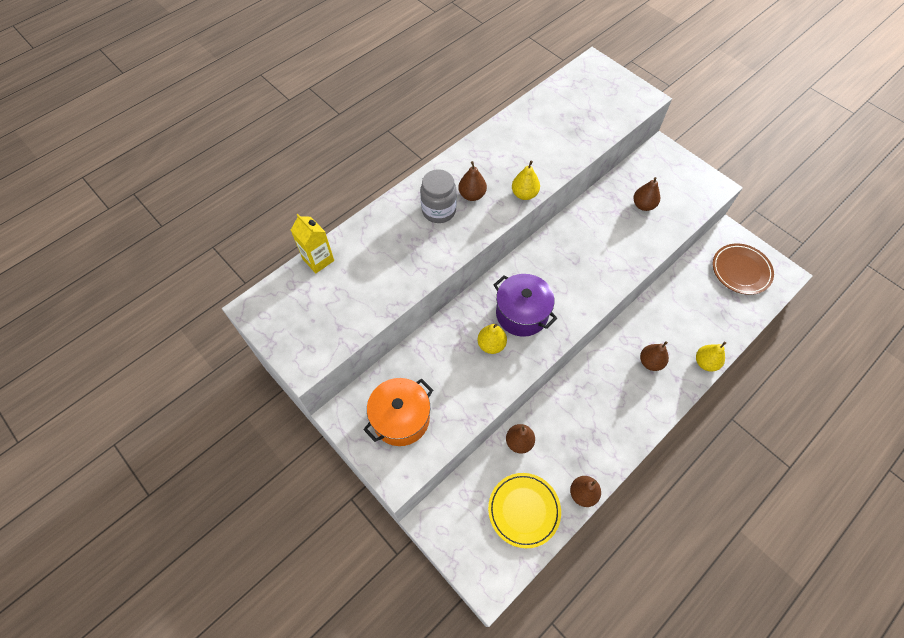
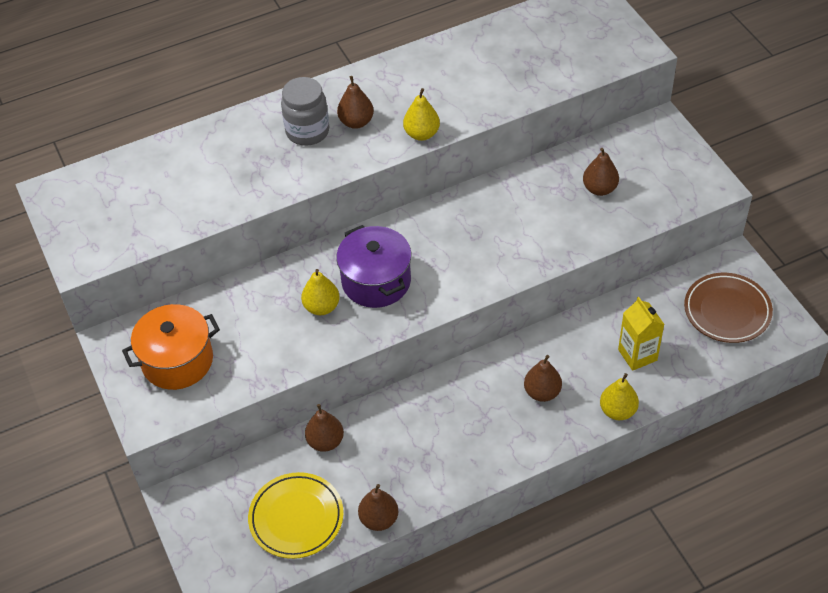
camera: 20 degrees right, 10 degrees down
(318, 260) = (143, 156): yellow carton -> yellow carton (637, 355)

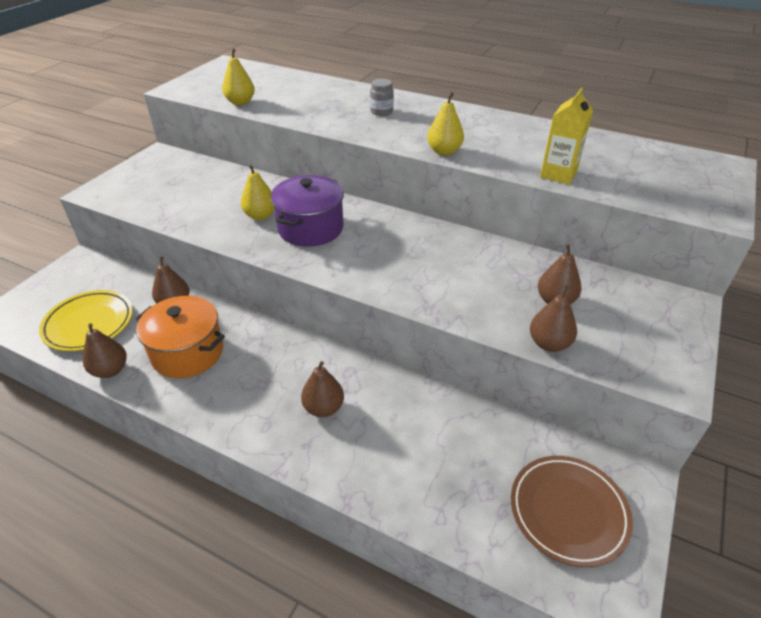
camera: 50 degrees right, 10 degrees down
(177, 361) = (159, 182): orange pot -> orange pot (187, 352)
(307, 131) = (381, 112): grey jar -> grey jar, size x0.59
(356, 122) = (417, 124): brown pear -> brown pear (549, 344)
(617, 411) = (348, 480): yellow pear -> yellow pear (240, 102)
(637, 355) = (432, 459): yellow carton -> yellow carton (558, 174)

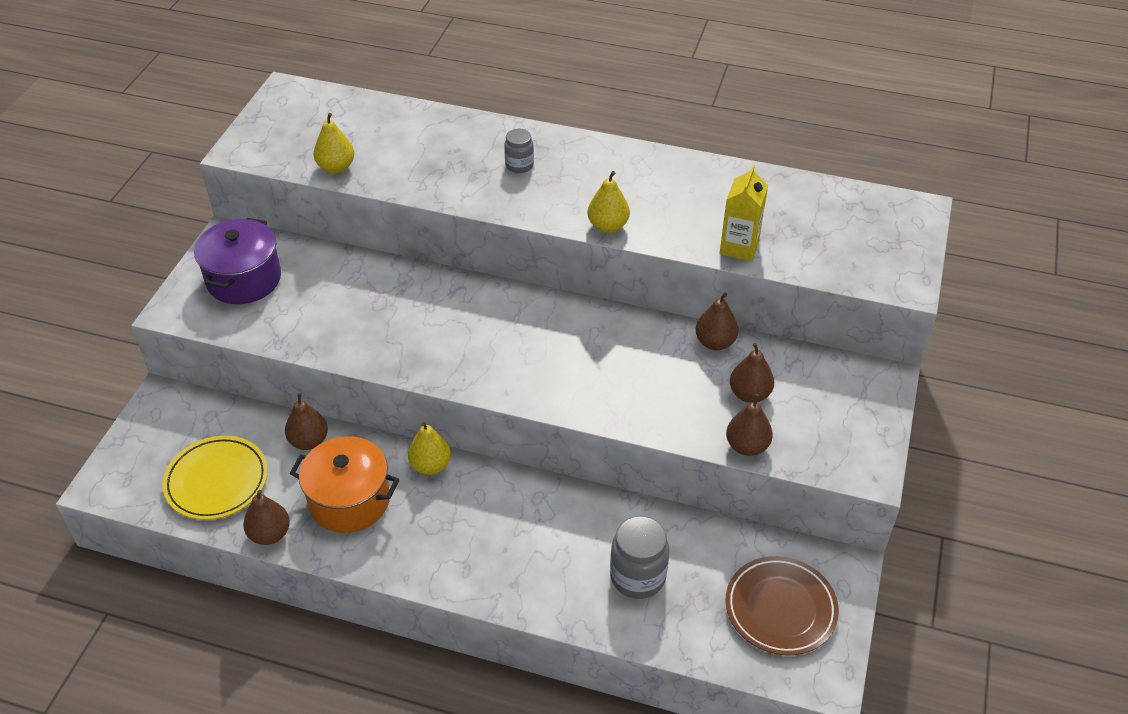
camera: 10 degrees left, 5 degrees up
(260, 216) = (396, 321): yellow pear -> yellow pear (430, 465)
(310, 228) = (462, 332): purple pot -> purple pot (244, 279)
(323, 408) = (521, 542): brown pear -> brown pear (715, 343)
(426, 456) = (637, 577): none -> grey jar

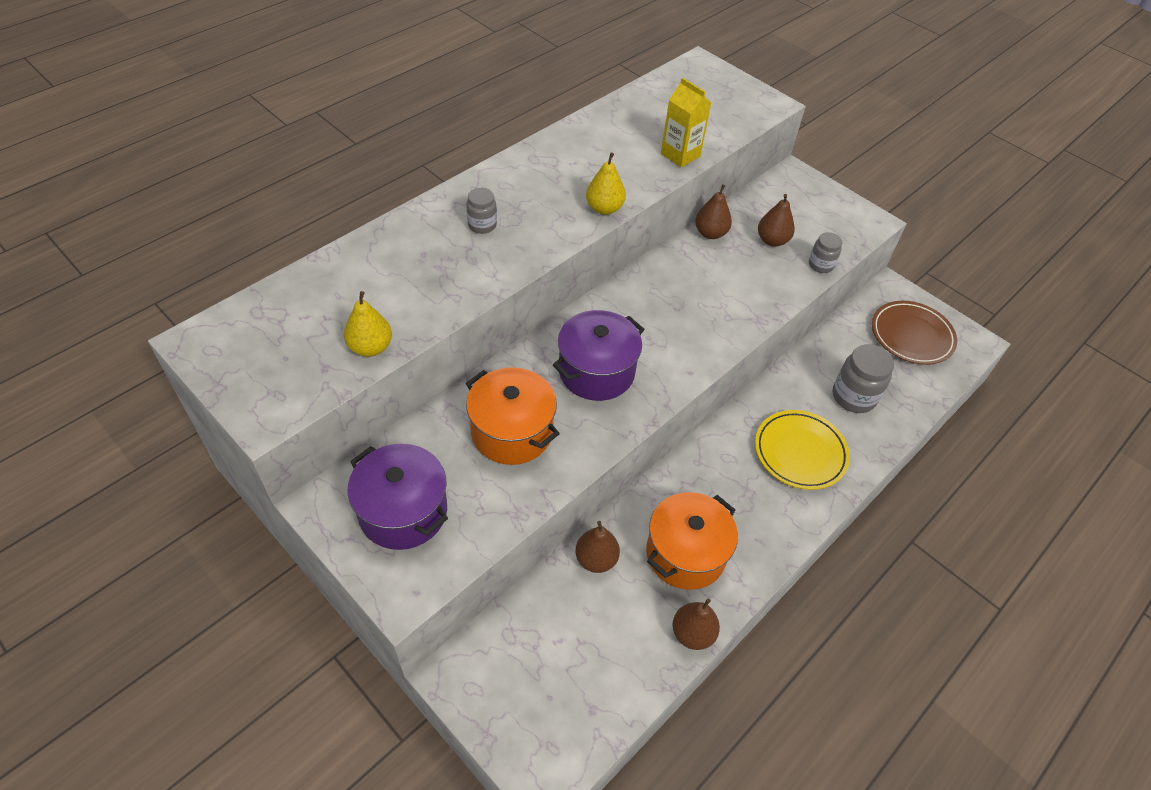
camera: 65 degrees left, 5 degrees up
(217, 481) = (601, 658): yellow plate -> yellow plate (800, 452)
(357, 305) = (512, 432): none -> orange pot
(430, 465) = (678, 478): yellow pear -> none
(460, 330) = (596, 371): none -> purple pot
(747, 446) = (820, 265): brown pear -> grey jar

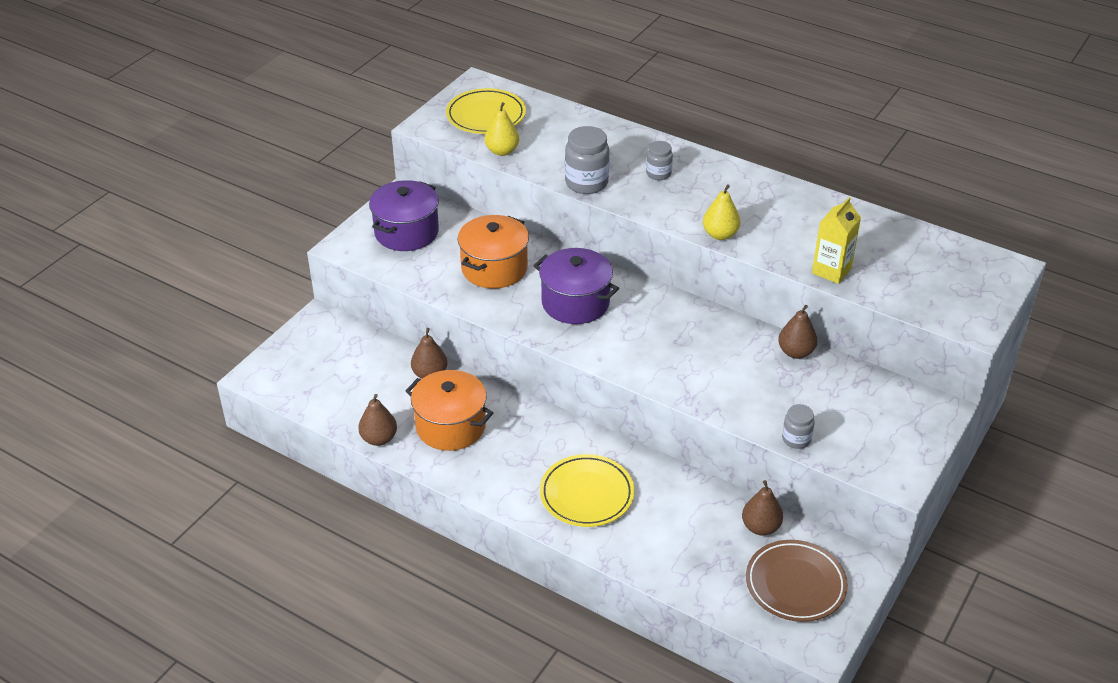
camera: 80 degrees right, 10 degrees down
(280, 347) = (486, 115): none -> yellow plate
(772, 240) = (812, 399): brown pear -> brown pear (760, 527)
(853, 397) = (677, 533): grey jar -> grey jar (586, 183)

